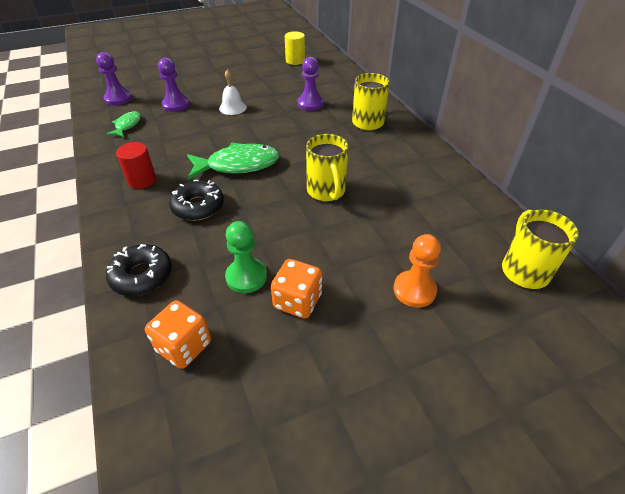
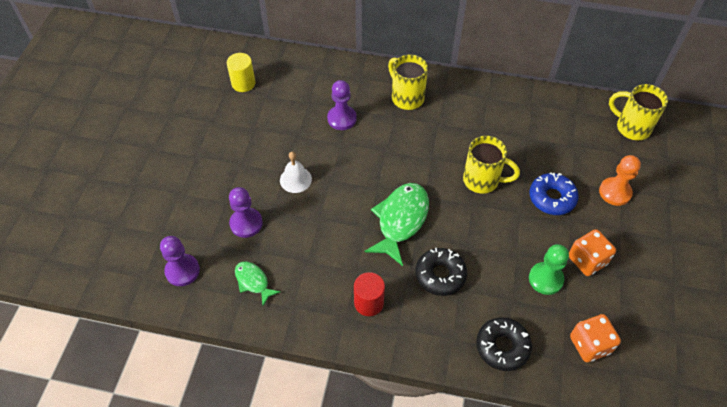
camera: 55 degrees left, 10 degrees up
(353, 243) = (552, 198): none -> blue donut

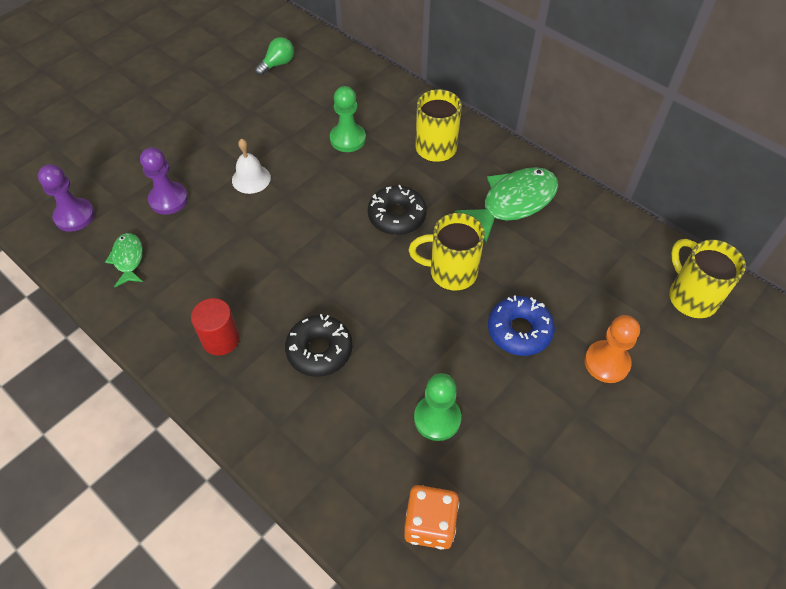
camera: 30 degrees right, 0 degrees up
(243, 83) = (278, 64): yellow cylinder -> green light bulb
(342, 119) = (347, 139): purple pawn -> green pawn
(401, 220) = (324, 271): green fish -> green fish (513, 202)
(482, 180) = (451, 272): yellow mug -> yellow mug turned 135 degrees clockwise
(502, 347) = (324, 466): black donut -> black donut (397, 216)
(587, 260) = (506, 424): orange dice -> none

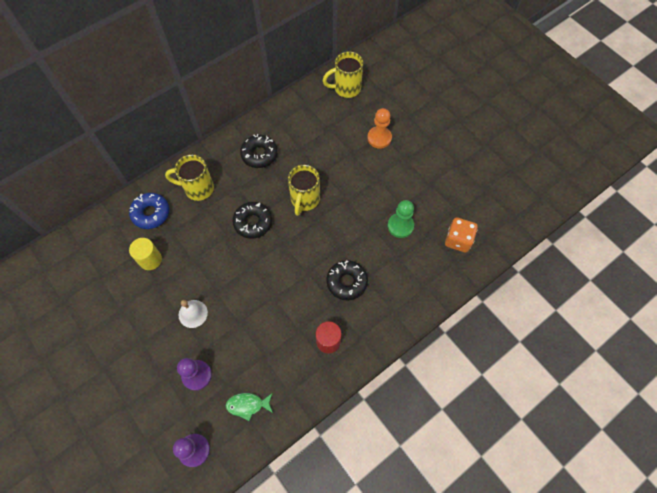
camera: 80 degrees left, 10 degrees up
(278, 64) = (71, 284): green light bulb -> none
(320, 123) = (150, 259): none -> yellow cylinder
(347, 139) = (173, 243): green pawn -> none
(513, 202) = (259, 154): green fish -> black donut
(519, 330) = (352, 173): blue donut -> blue donut (151, 213)

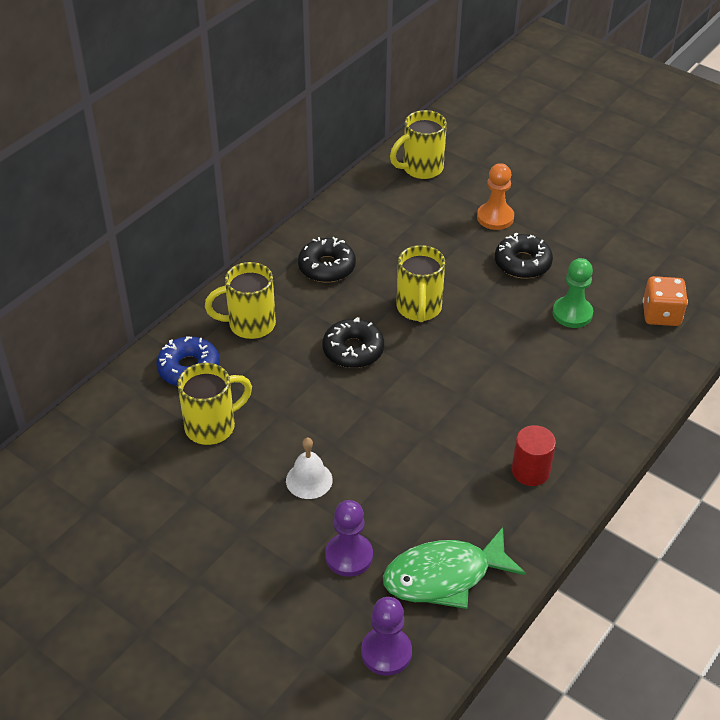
camera: 15 degrees left, 20 degrees down
(150, 259) = (212, 426): yellow cylinder -> yellow mug
(247, 405) = (444, 576): green fish -> green fish, size x1.84
(346, 282) = (525, 394): black donut -> black donut (522, 263)

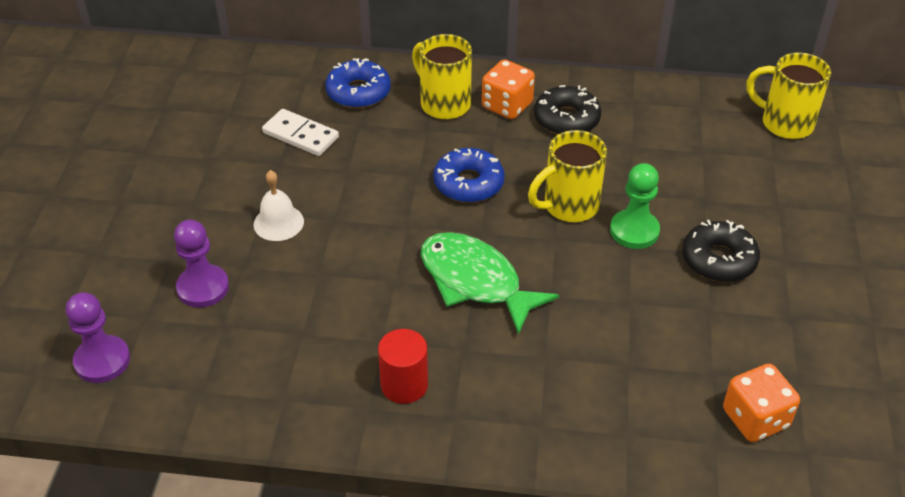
camera: 60 degrees right, 0 degrees up
(212, 426) = (300, 135): yellow mug -> white domino
(284, 291) = (507, 106): none -> orange dice
(353, 350) = (468, 183): black donut -> blue donut
(444, 576) = (218, 368): green fish -> green fish (475, 281)
(495, 217) = (770, 209): orange pawn -> none
(572, 313) = (678, 333): green pawn -> green pawn (634, 231)

